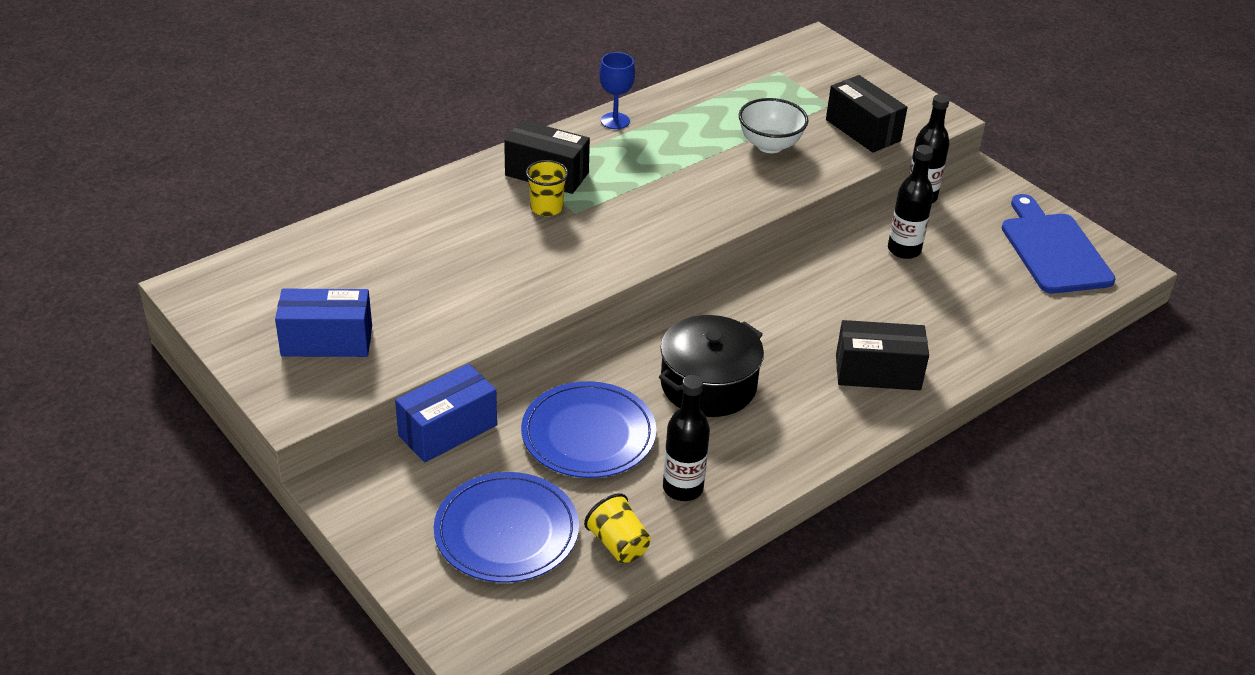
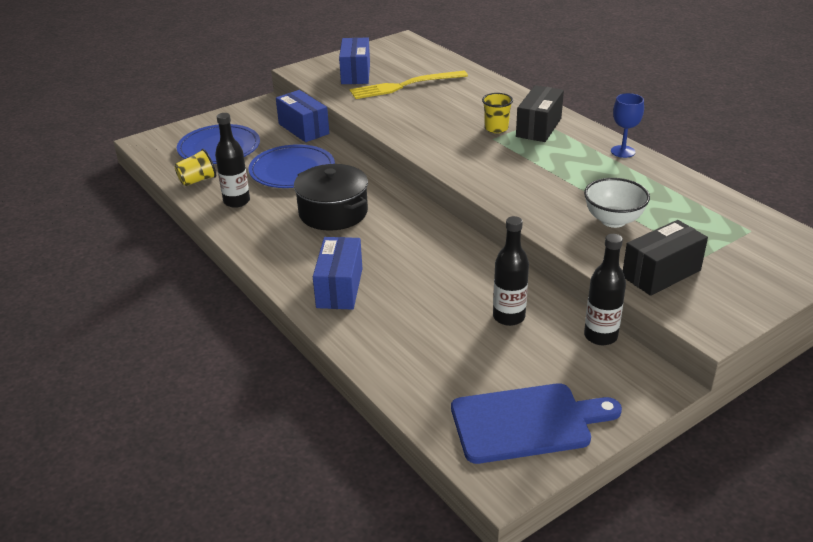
camera: 95 degrees right, 5 degrees down
(389, 287) = (405, 85): none -> yellow fork
(877, 372) = (339, 288): black box -> blue box

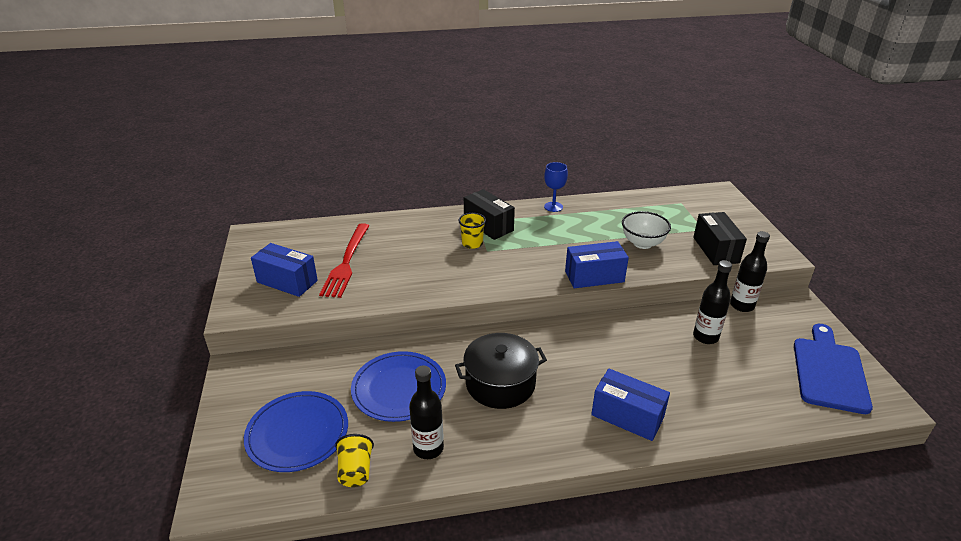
camera: 65 degrees left, 0 degrees up
(303, 129) = (321, 356): blue box -> blue box (594, 277)
(405, 85) = (346, 262): yellow fork -> red fork

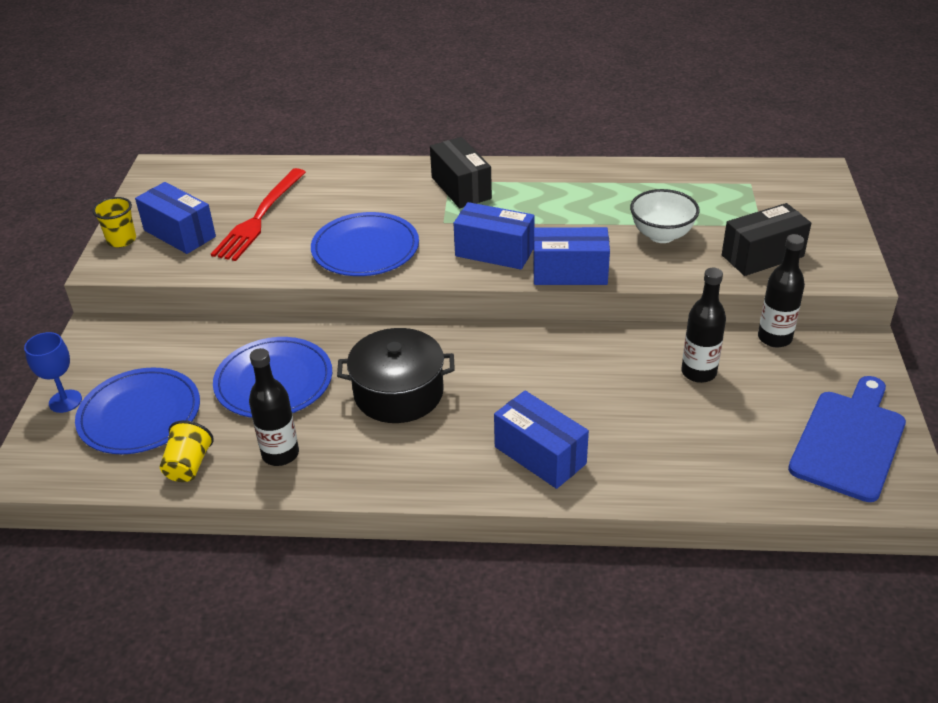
camera: 15 degrees right, 5 degrees up
(438, 276) = (365, 248): none -> blue plate
(472, 243) = (428, 210): yellow cup -> yellow cup (121, 240)
(534, 268) = (494, 252): none -> blue box
(553, 207) = (562, 171): blue goblet -> blue goblet (65, 401)
(715, 250) = (762, 256): black box -> black box turned 60 degrees clockwise

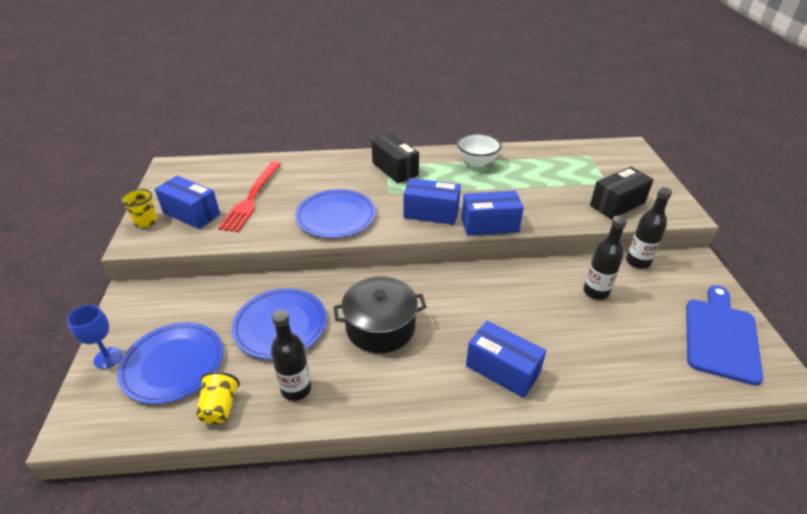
camera: 10 degrees left, 0 degrees up
(661, 235) = (544, 194): white bowl -> white bowl (477, 162)

